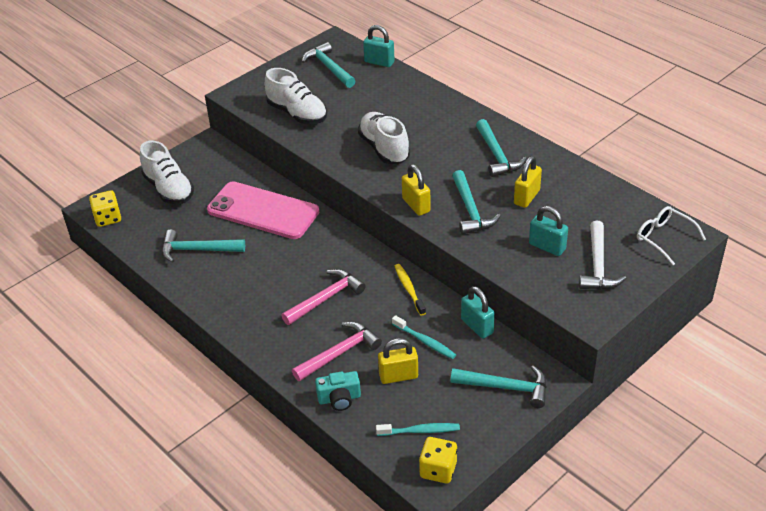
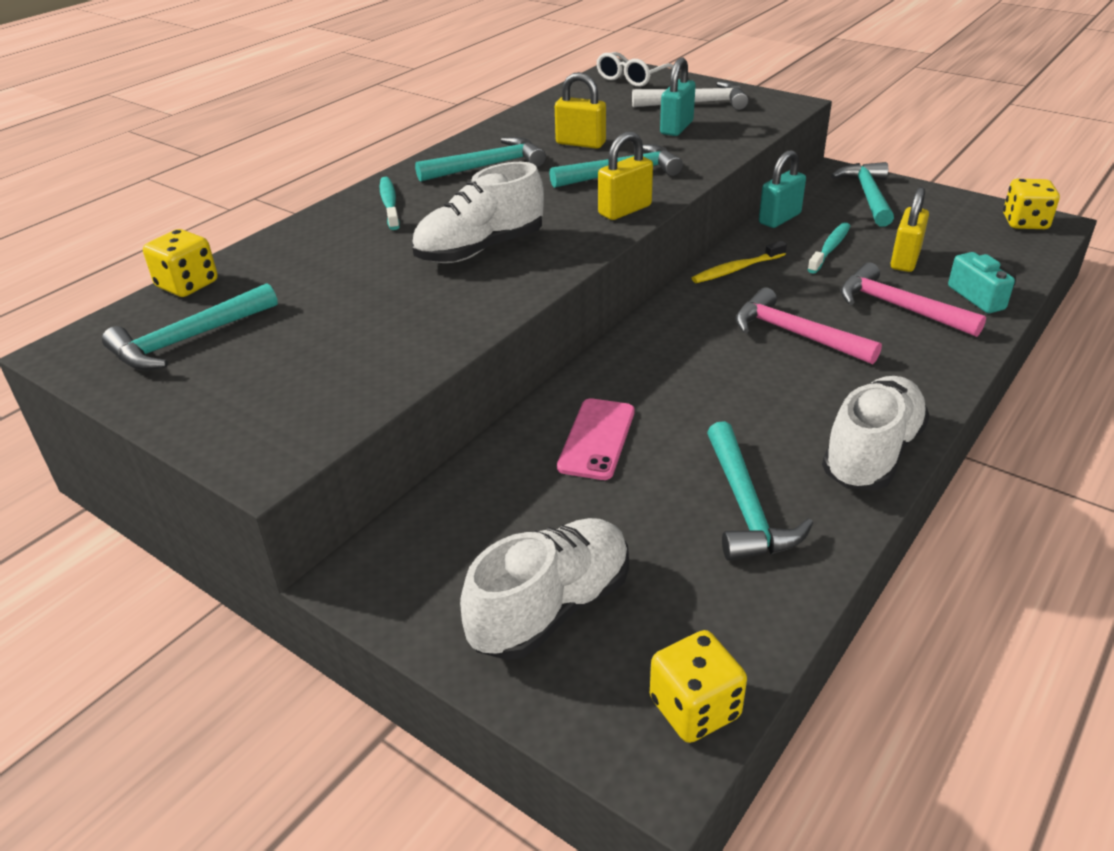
camera: 100 degrees left, 5 degrees down
(263, 211) = (597, 439): pink phone -> pink phone, size x0.53
(297, 114) = (364, 354): white shoe -> white shoe (871, 454)
(379, 62) = (187, 285): turquoise padlock -> yellow dice
(398, 376) = (905, 260): yellow padlock -> yellow padlock turned 45 degrees clockwise
(420, 431) = (980, 238): turquoise toothbrush -> turquoise toothbrush (389, 204)

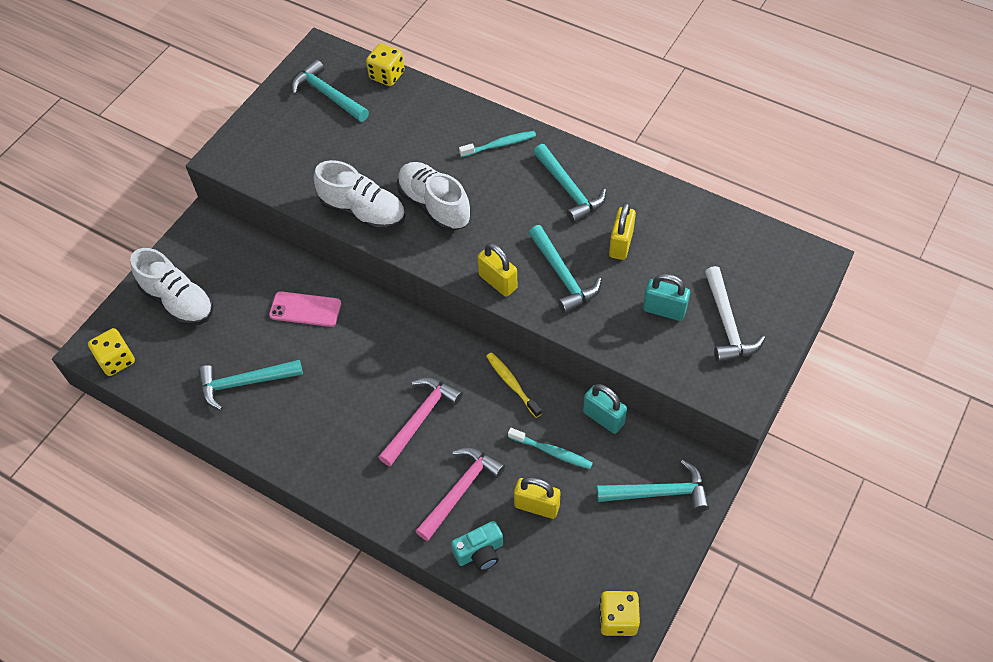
camera: 85 degrees right, 20 degrees up
(631, 78) = (787, 270): white glasses -> none
(871, 454) = (288, 451): white shoe -> white shoe (363, 212)

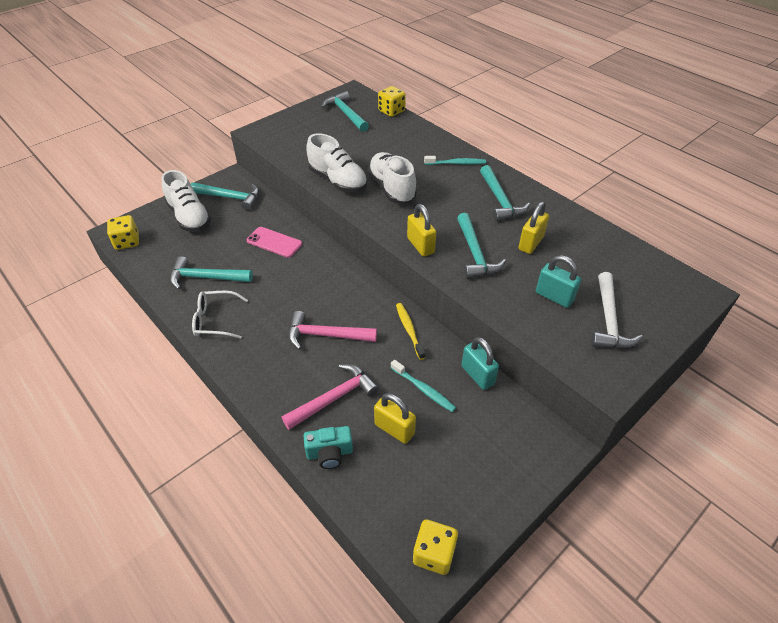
camera: 15 degrees right, 10 degrees down
(283, 436) = (215, 320): none -> white glasses
(420, 418) = (325, 335): pink hammer -> pink hammer turned 135 degrees counterclockwise
(659, 492) = (509, 450): turquoise hammer -> turquoise hammer (230, 197)

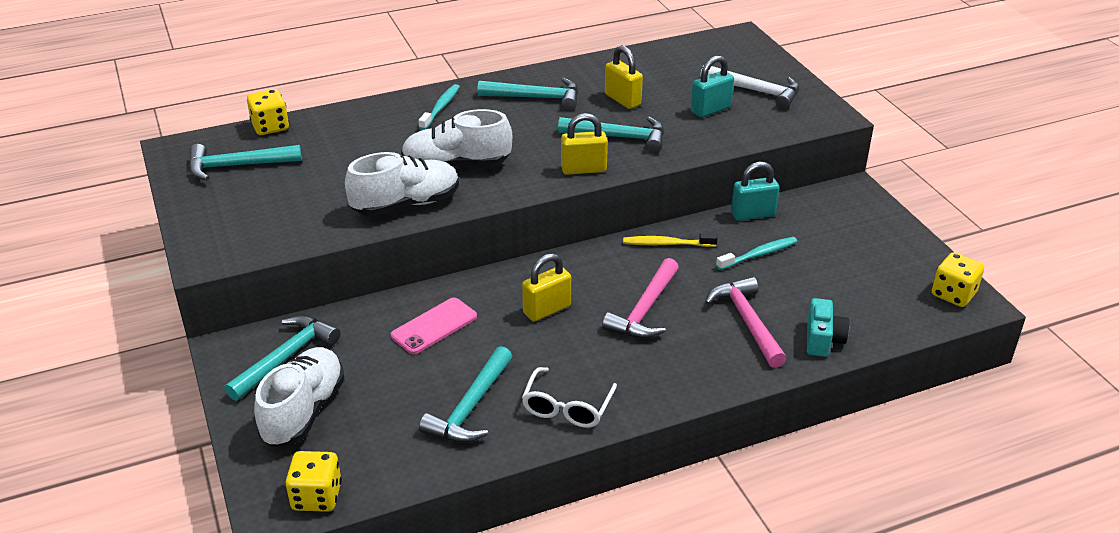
camera: 70 degrees left, 10 degrees down
(190, 217) = (303, 411): white shoe -> white shoe turned 60 degrees counterclockwise
(394, 429) = (805, 286): yellow padlock -> yellow padlock (547, 309)

